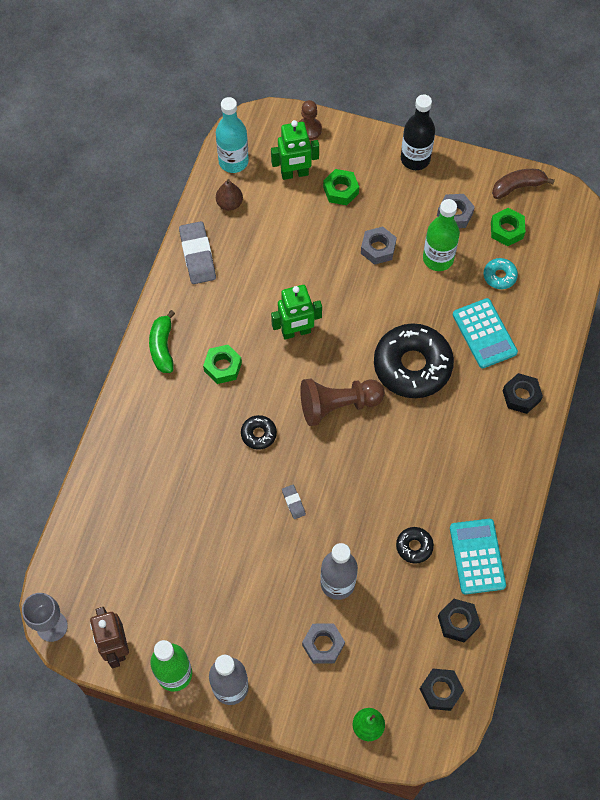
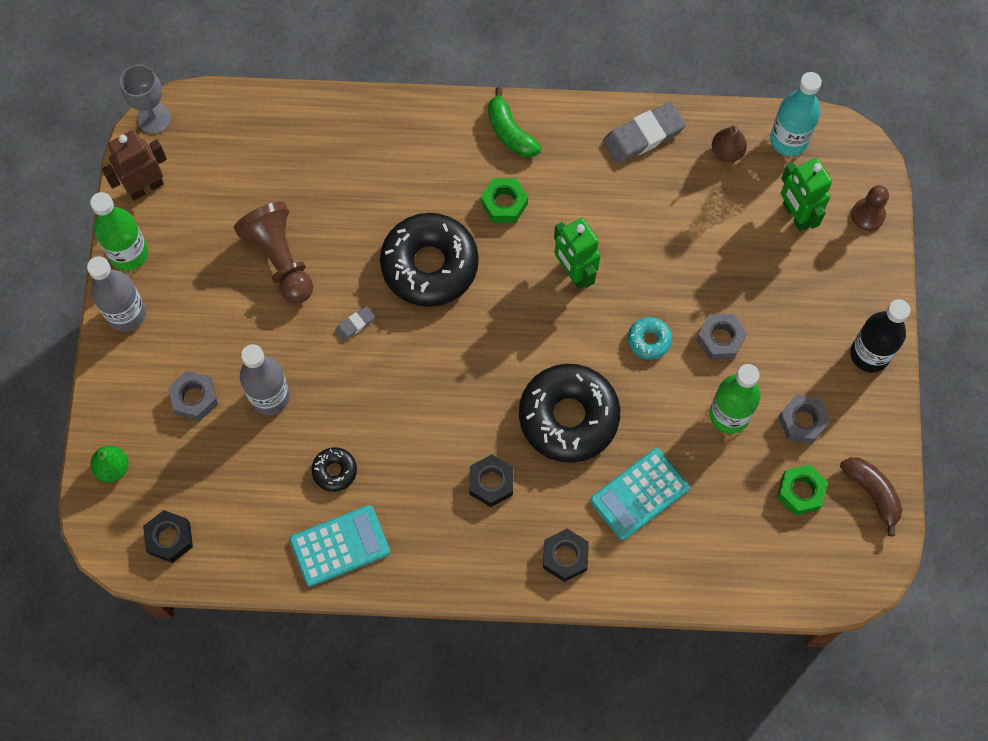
camera: 75 degrees right, 5 degrees up
(162, 347) = (510, 132): green banana -> green banana turned 105 degrees counterclockwise
(258, 434) = (429, 265): black donut -> black donut, size x2.26
(338, 405) = (491, 343): brown pawn -> brown pawn (280, 259)
(341, 190) = (790, 275): green nut -> none
(458, 622) = (254, 540): black nut -> black nut (491, 482)
(499, 276) = (728, 496): turquoise donut -> turquoise donut (649, 340)

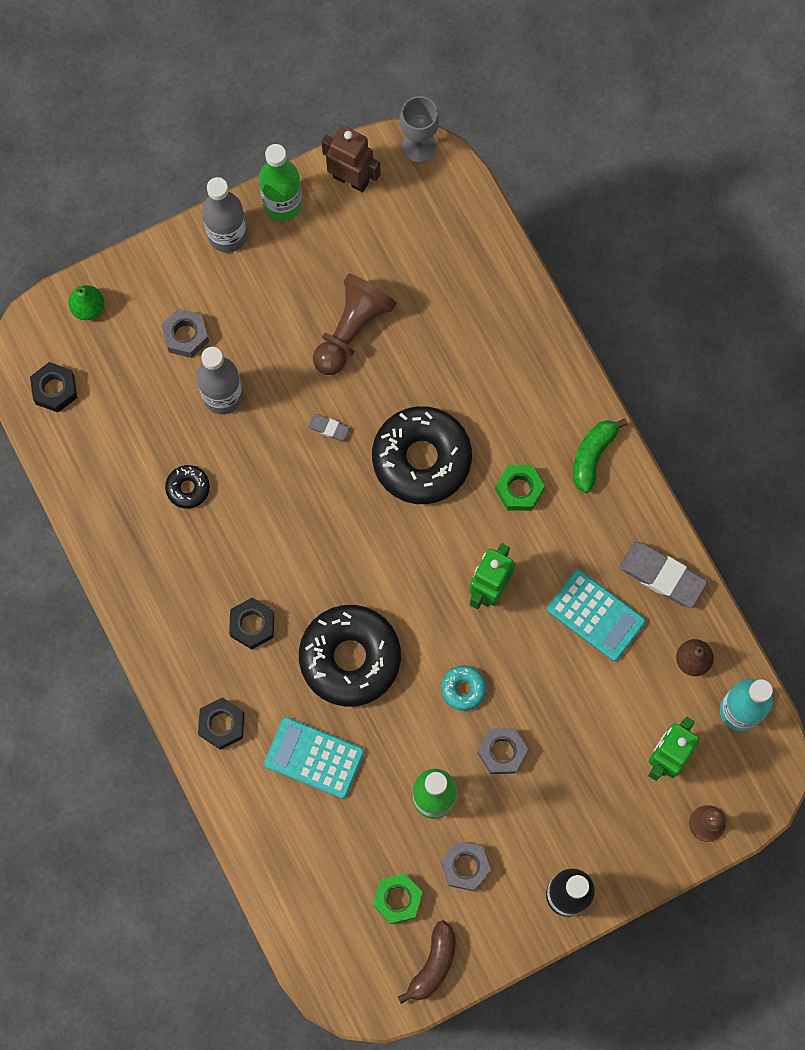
camera: 60 degrees right, 5 degrees up
(340, 546) = (125, 531): turquoise calculator -> turquoise calculator (596, 615)

